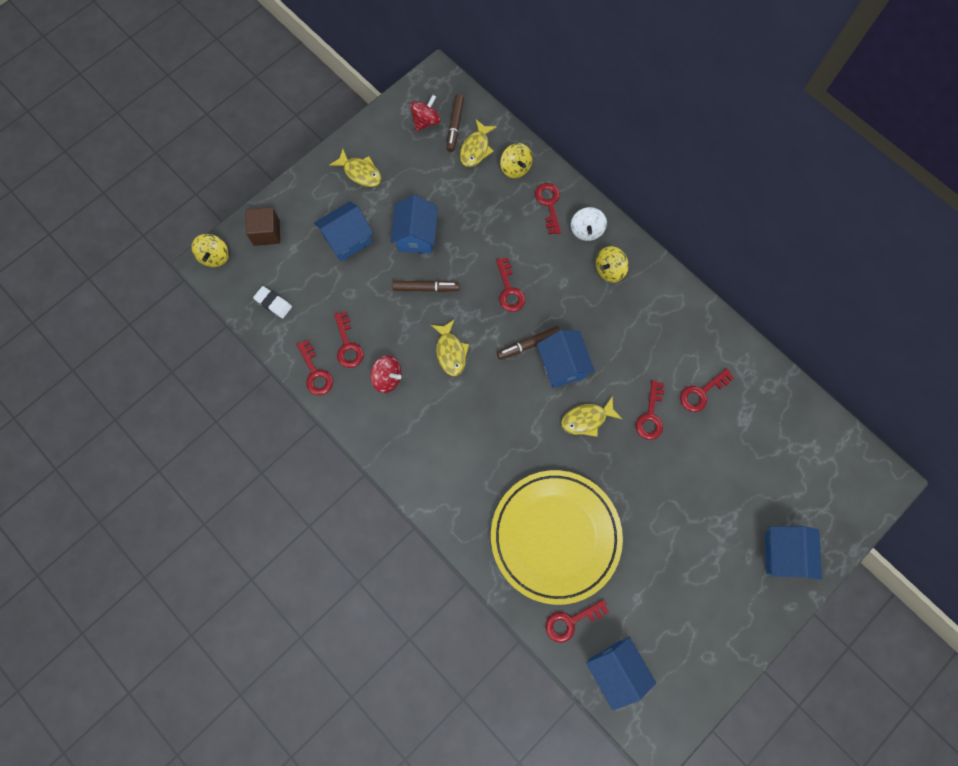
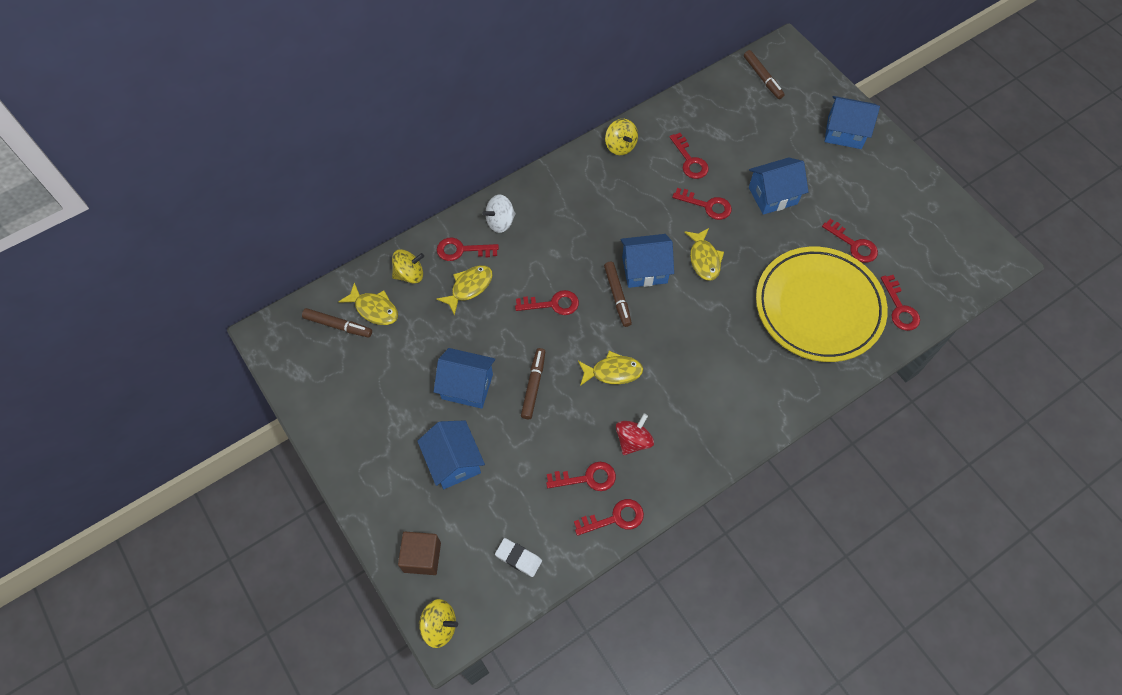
camera: 80 degrees left, 10 degrees down
(273, 303) = (518, 558): white eraser -> white eraser turned 75 degrees clockwise
(360, 172) = (369, 436): yellow fish -> yellow fish (469, 287)
(426, 121) = (323, 355): red spinning top -> none
(586, 230) = (500, 222): white spinning top -> white spinning top turned 135 degrees clockwise
(609, 270) = (549, 210): yellow spinning top -> yellow spinning top (620, 146)
(615, 669) = (944, 280): blue house -> blue house (773, 195)
(638, 570) = (854, 245): none -> red key
(835, 458) = (762, 78): none -> brown marker

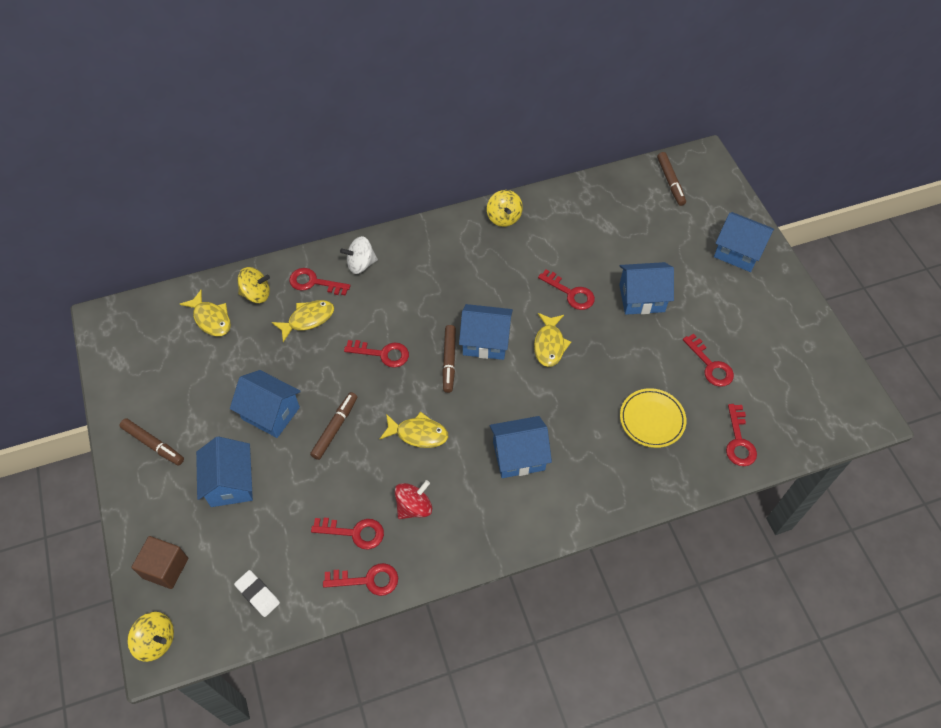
camera: 15 degrees right, 5 degrees down
(338, 325) = (172, 326): brown marker -> brown marker (153, 444)
(690, 161) = (568, 246): red key -> none
(711, 370) = (519, 456): none -> blue house
(818, 307) = (652, 419): yellow plate -> yellow plate, size x0.48

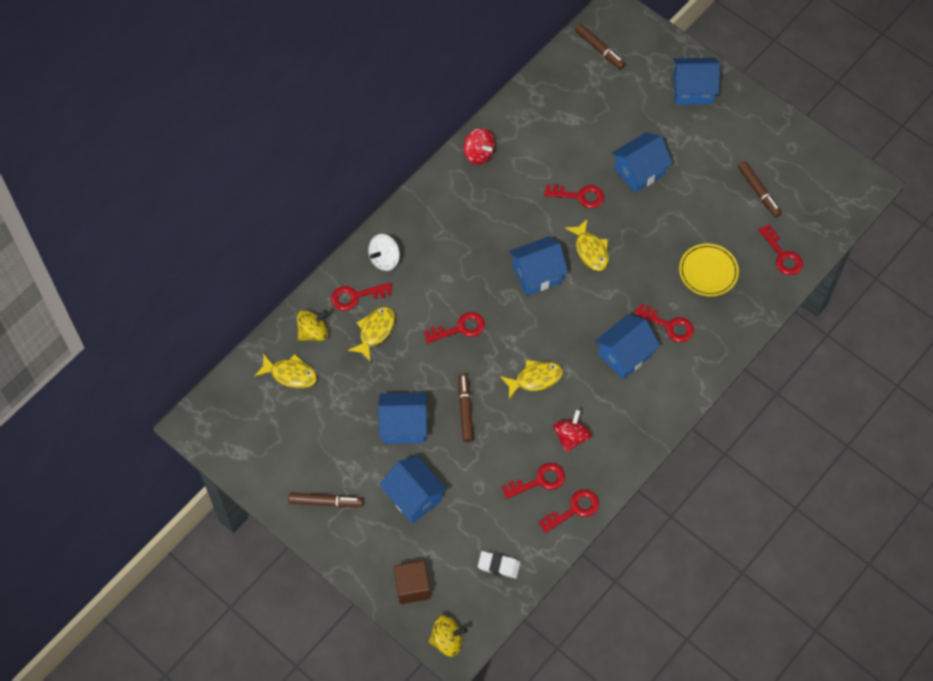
camera: 30 degrees left, 5 degrees up
(449, 361) = (519, 306): brown marker -> brown marker (758, 192)
(504, 217) = (479, 154): yellow spinning top -> red spinning top
(710, 365) = (727, 203): red key -> red key (669, 325)

